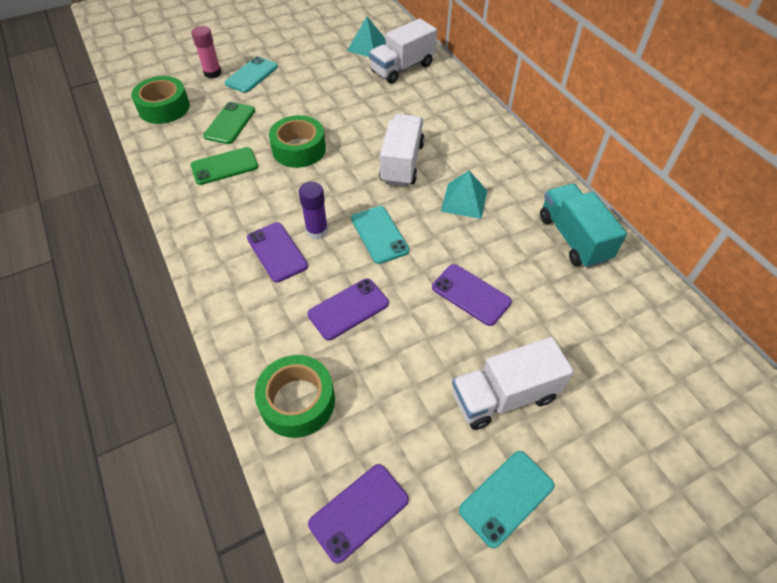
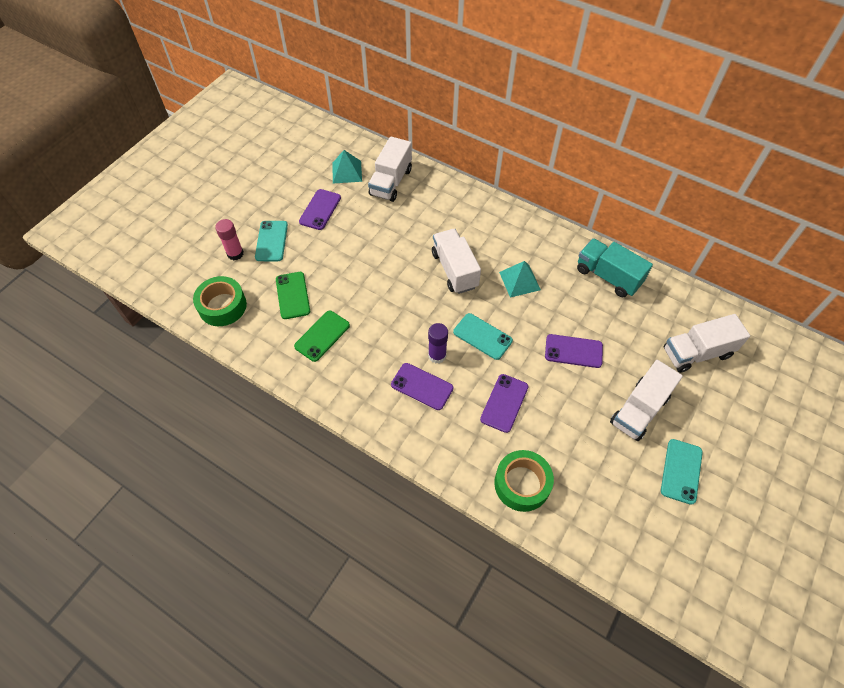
camera: 30 degrees left, 5 degrees up
(299, 149) = (368, 293): green tape -> none
(359, 512) = (609, 528): purple phone -> purple phone (320, 209)
(632, 369) = (696, 353): none -> white truck

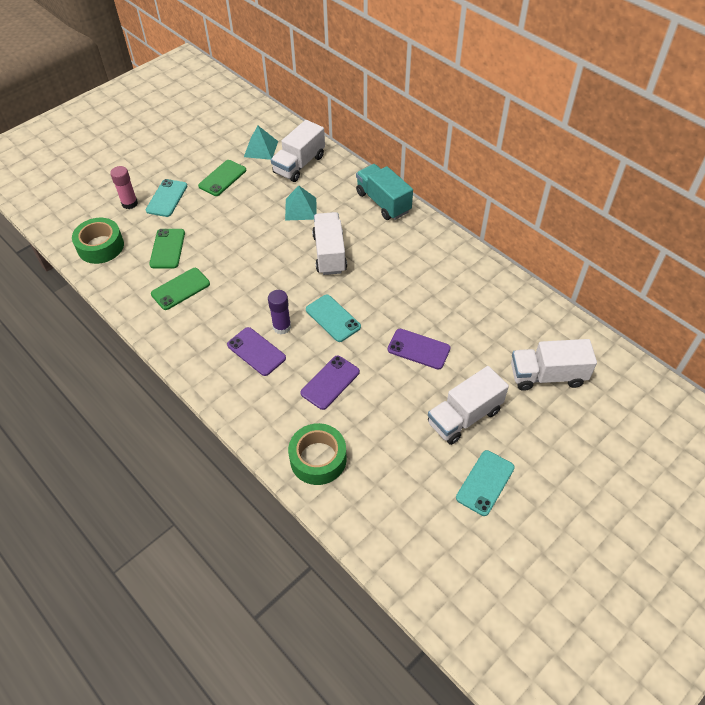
camera: 15 degrees right, 5 degrees down
(320, 209) = (222, 178): purple phone -> green phone
(519, 281) = (390, 275): turquoise pyramid -> turquoise pyramid (300, 209)
(608, 276) = (482, 287): turquoise truck -> turquoise truck (383, 202)

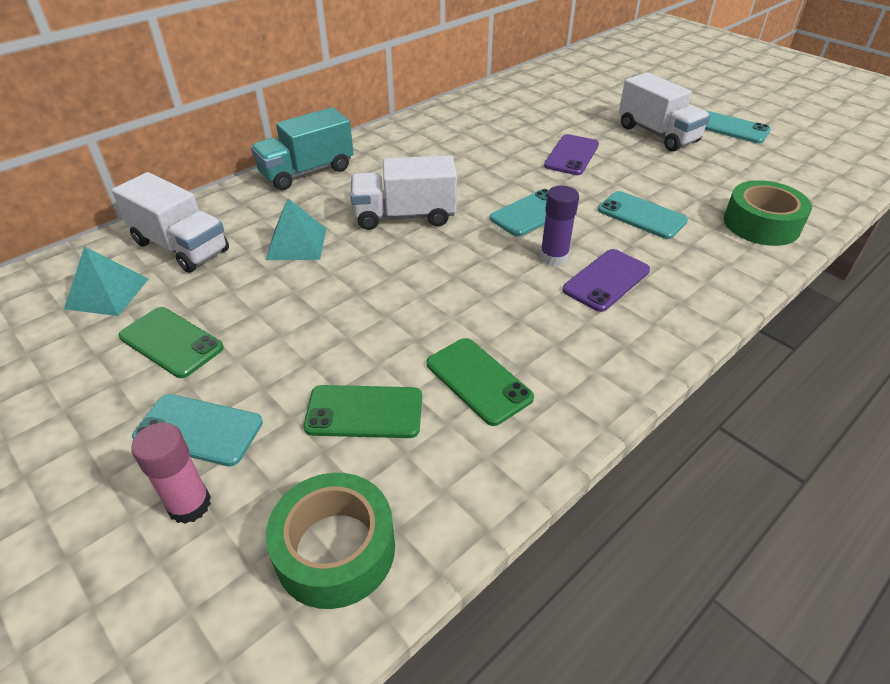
camera: 90 degrees left, 10 degrees down
(330, 382) = (641, 215): purple phone -> turquoise phone
(547, 375) = (590, 93): white truck -> none

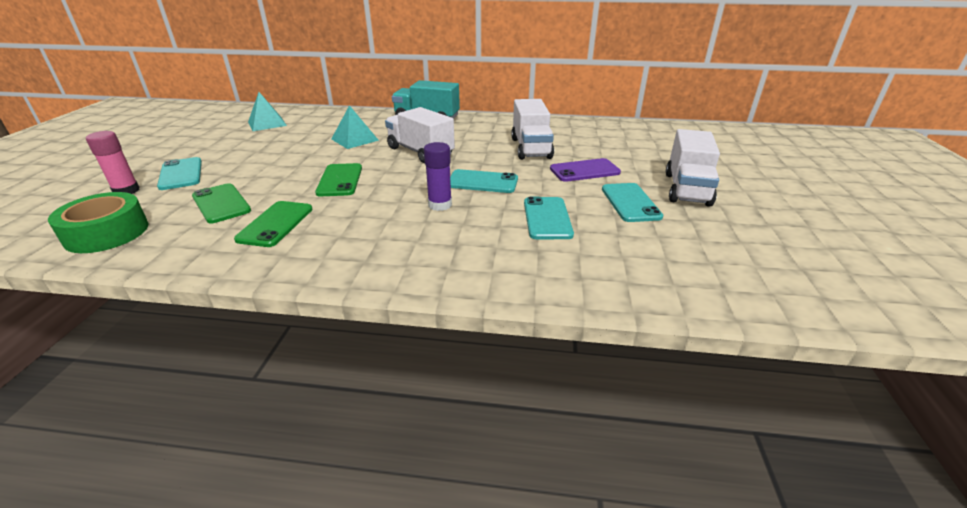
camera: 50 degrees right, 10 degrees down
(171, 342) = (242, 146): green phone -> green phone (340, 180)
(181, 247) = (320, 121): white truck -> white truck (531, 148)
(606, 280) = (437, 231): purple phone -> none
(732, 128) = (776, 215): turquoise phone -> turquoise phone (630, 202)
(761, 224) = (630, 274): green tape -> none

